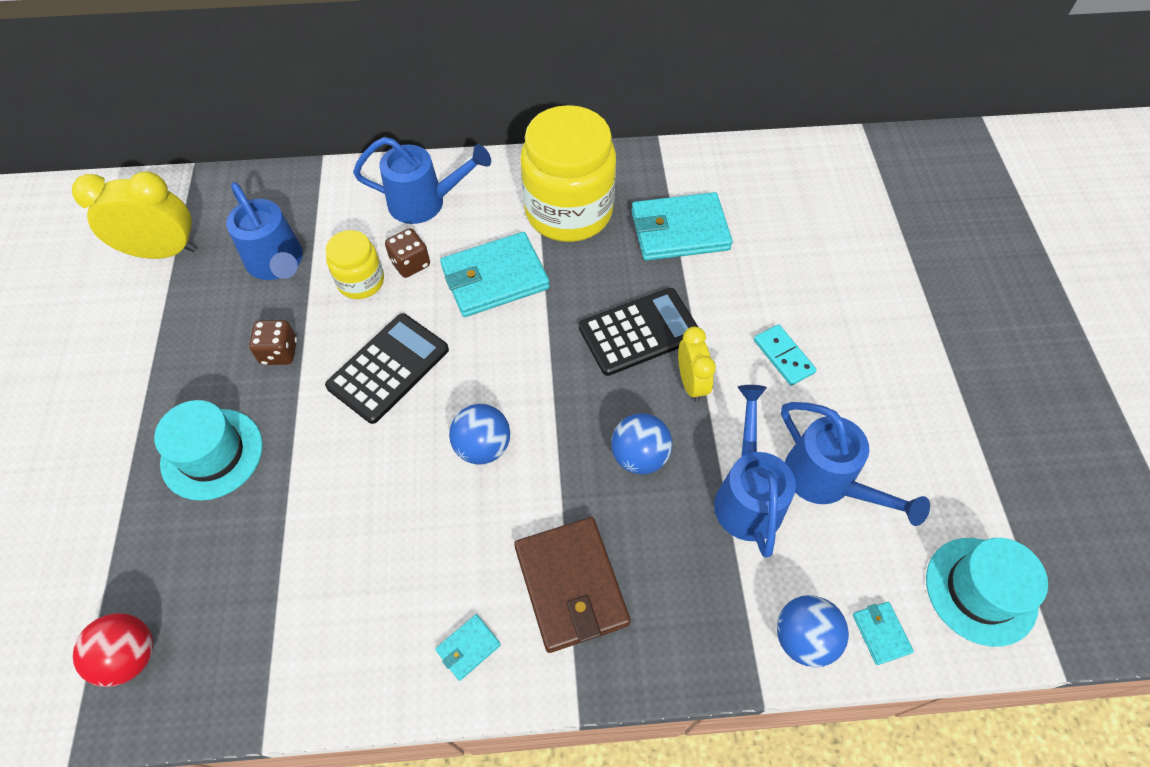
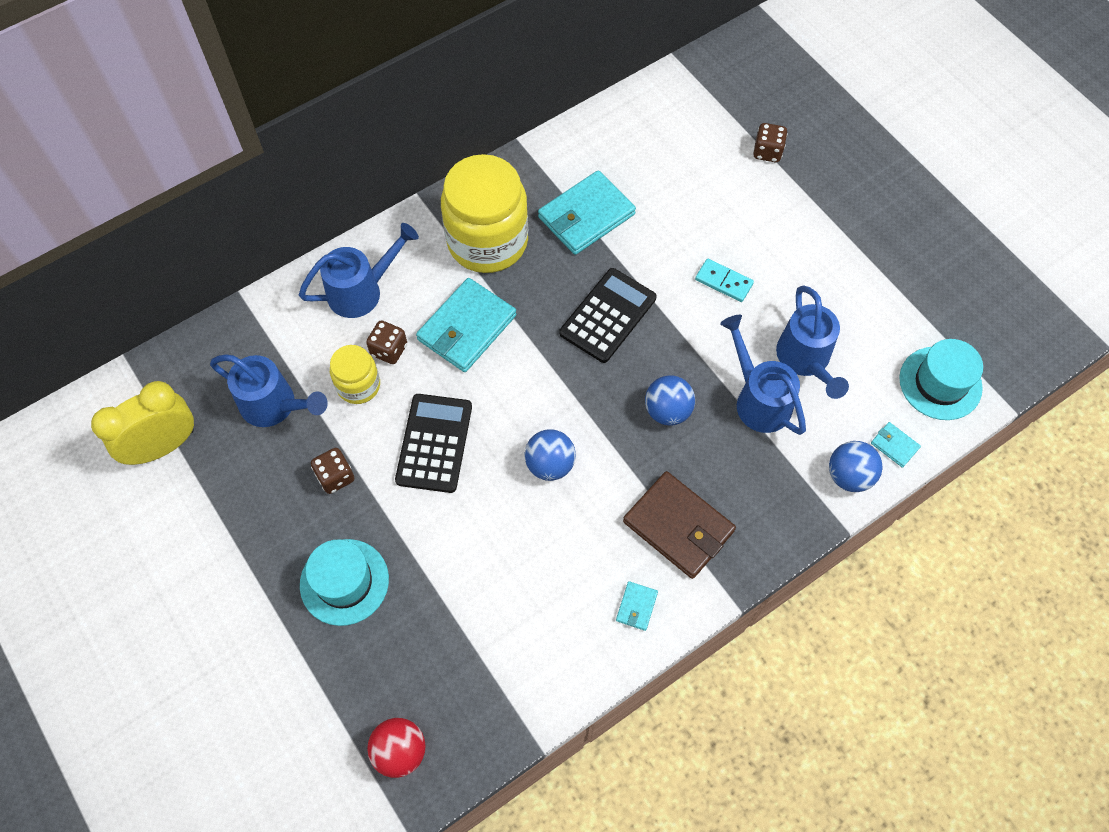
camera: 30 degrees left, 5 degrees up
(691, 383) = (670, 336): yellow clock -> none
(827, 481) = (805, 360): blue watering can -> blue watering can turned 60 degrees clockwise
(910, 252) = (767, 152): none -> brown dice

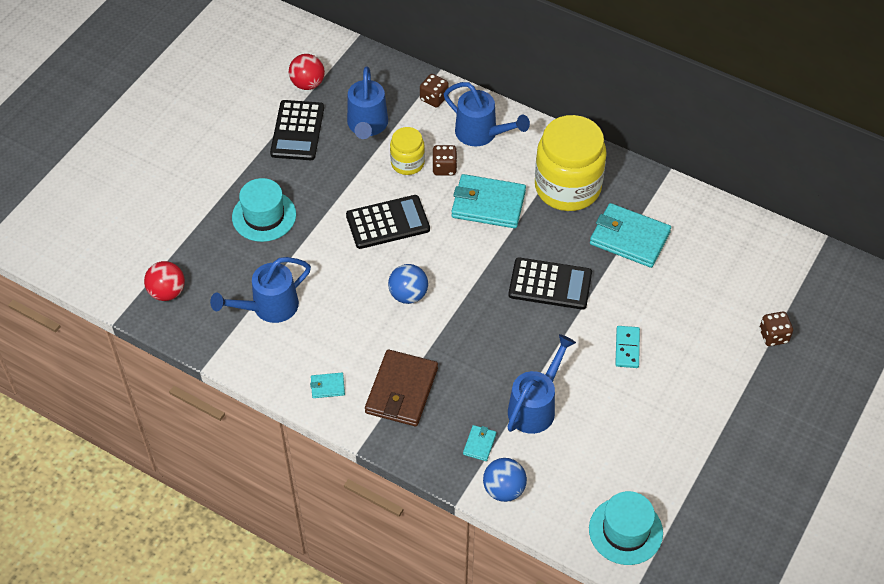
camera: 65 degrees right, 10 degrees down
(163, 446) = (307, 84): yellow clock -> red ball
(232, 488) = (297, 131): none -> black calculator
(335, 477) = (334, 180): brown dice -> brown dice (434, 98)
(667, 410) = (492, 350): blue ball -> none
(805, 360) = (589, 427): blue watering can -> blue watering can (268, 307)
(894, 445) = (548, 514): turquoise wallet -> turquoise wallet (479, 444)

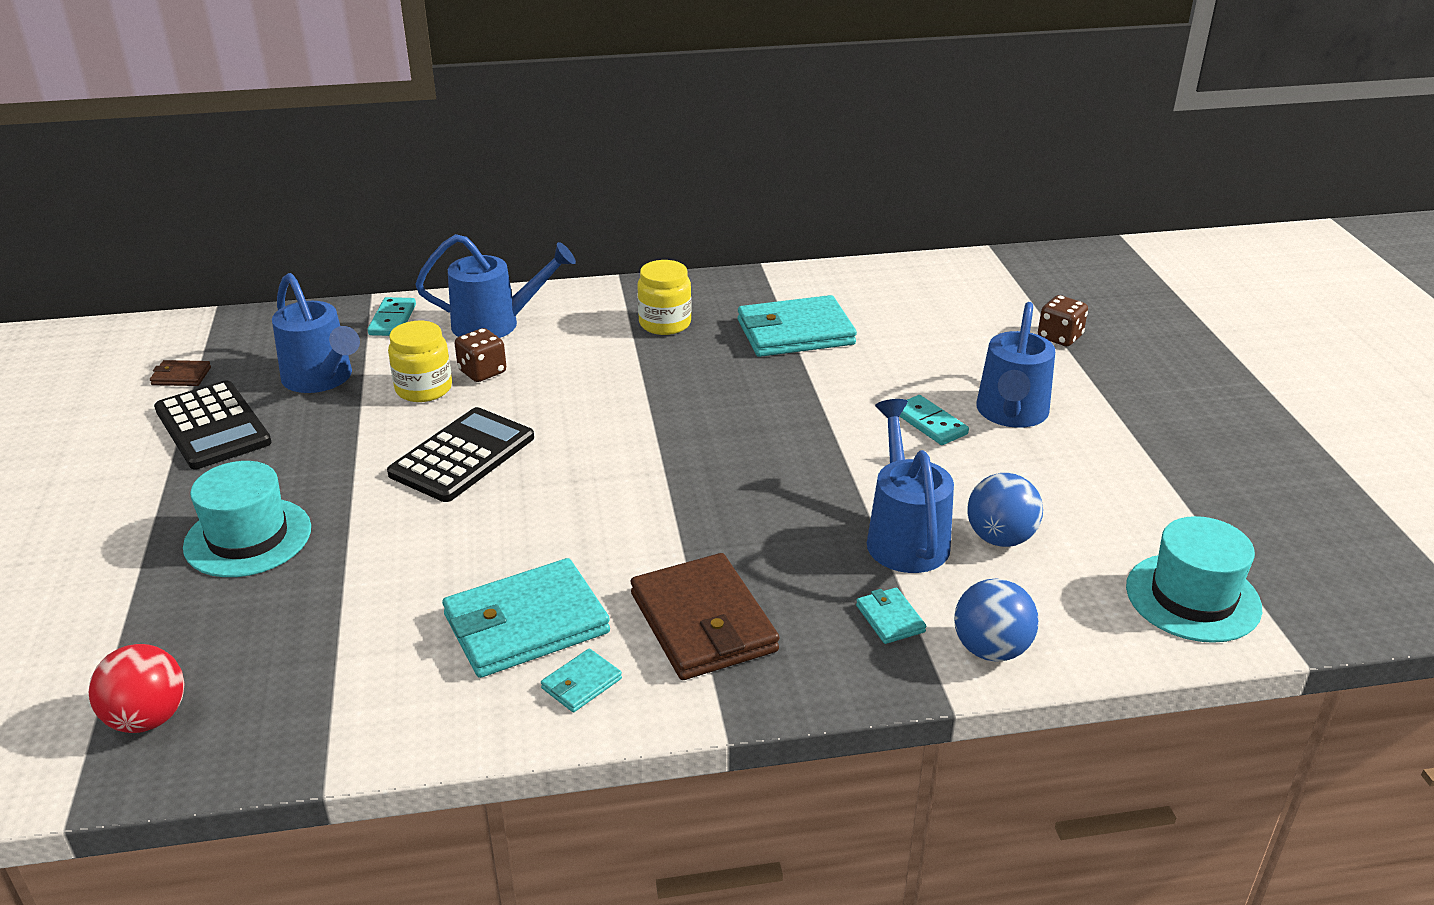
camera: 40 degrees left, 20 degrees down
(268, 307) = (369, 640): blue watering can -> blue watering can (1011, 414)
(307, 84) = (181, 376): red ball -> brown wallet
(408, 295) = (583, 513): blue ball -> blue ball (1000, 538)
(434, 98) = (392, 320): brown dice -> turquoise domino
(488, 204) = (584, 378): turquoise wallet -> turquoise wallet (526, 624)
(550, 284) = (759, 412): black calculator -> none
(567, 187) = (665, 323): yellow jar -> yellow jar, size x0.51

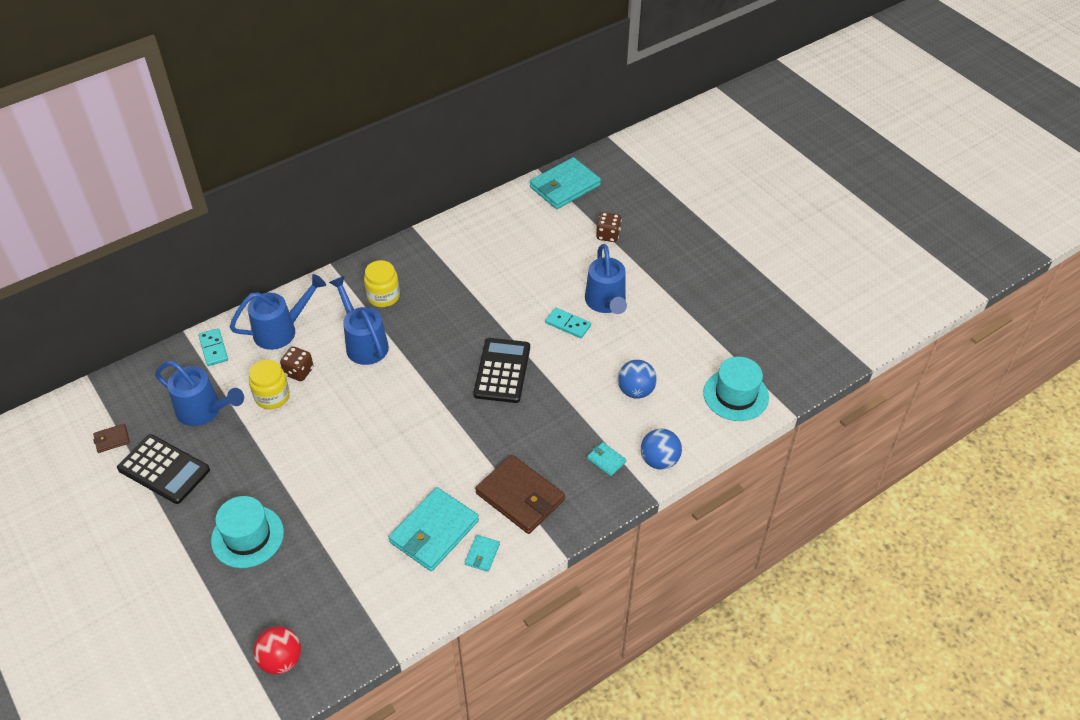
camera: 25 degrees left, 15 degrees up
(462, 456) = (329, 437): black calculator -> black calculator (502, 371)
(795, 332) = (463, 279): turquoise wallet -> turquoise wallet (565, 186)
(905, 535) = (590, 406): blue watering can -> blue watering can (364, 343)

